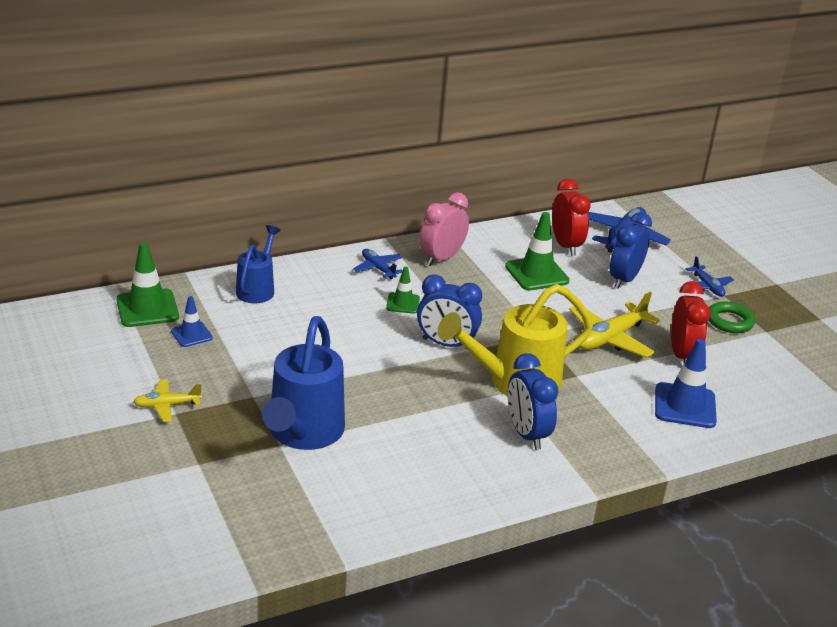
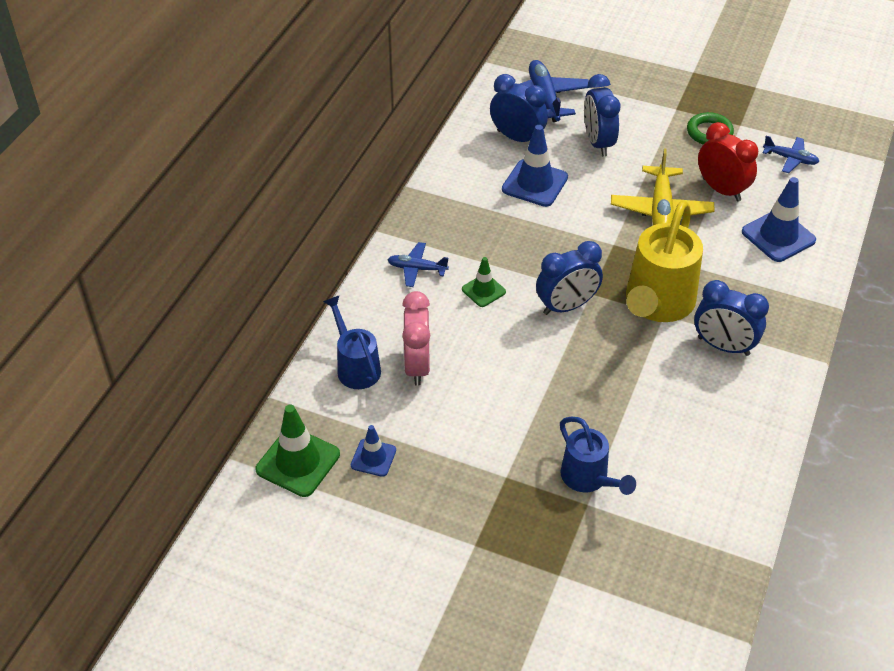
camera: 40 degrees left, 15 degrees up
(167, 405) = (458, 543): yellow plane -> none
(303, 433) = (588, 479): blue watering can -> blue watering can, size x0.59
(441, 258) = (449, 220): pink clock -> pink clock (417, 366)
(536, 274) = (535, 183): green traffic cone -> blue traffic cone
(565, 246) = (517, 138): red clock -> blue clock
(707, 286) = (656, 108): blue plane -> blue plane (790, 159)

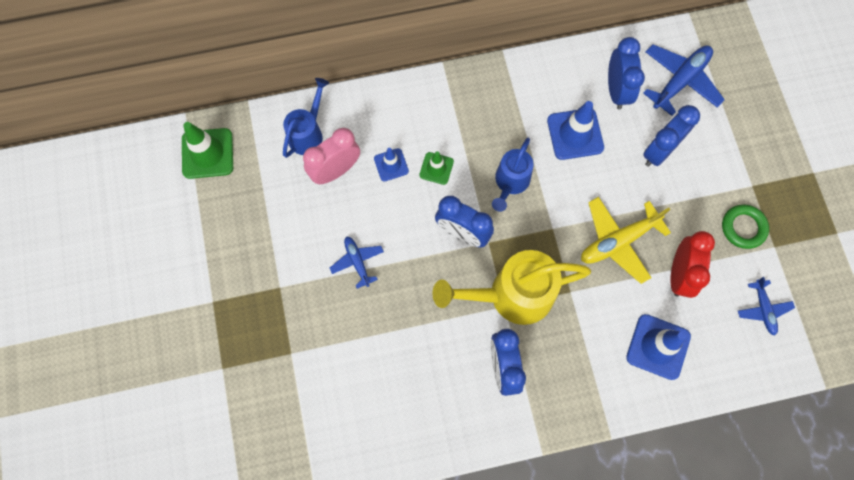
camera: 55 degrees right, 25 degrees up
(373, 458) = (240, 195): blue traffic cone -> blue traffic cone (391, 165)
(417, 269) = (425, 112): blue plane -> blue plane (357, 262)
(588, 479) = (313, 341): blue watering can -> blue watering can (510, 183)

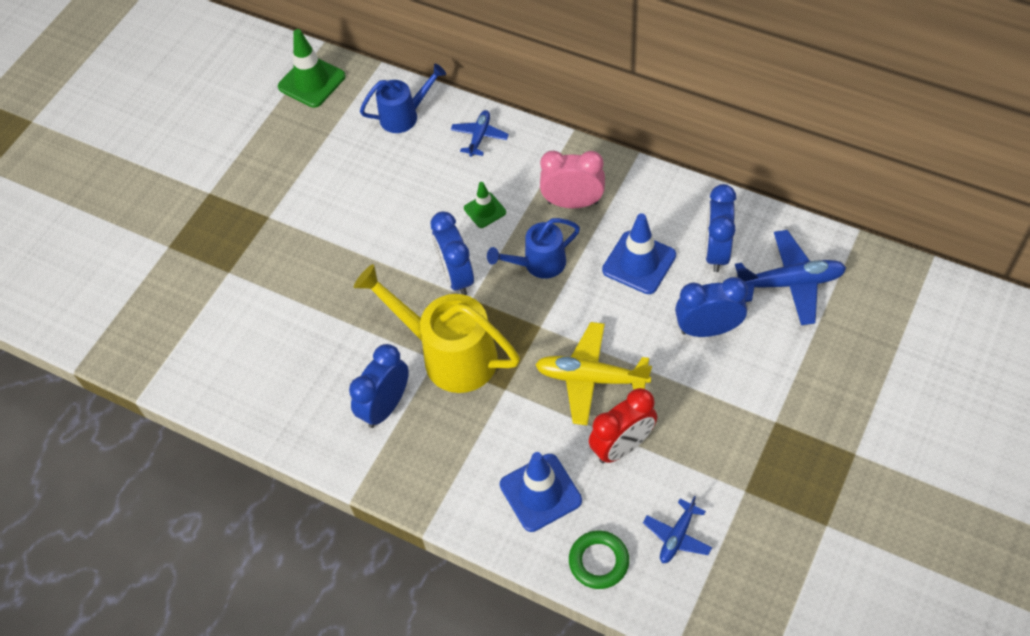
camera: 45 degrees right, 15 degrees down
(335, 170) = (399, 158): pink clock -> pink clock (573, 203)
(357, 262) = (347, 239): blue plane -> blue plane (479, 137)
(391, 165) = (449, 183): blue traffic cone -> none
(616, 90) = (716, 251): blue clock -> blue clock turned 150 degrees clockwise
(743, 228) = (728, 451): green ring -> green ring (598, 561)

